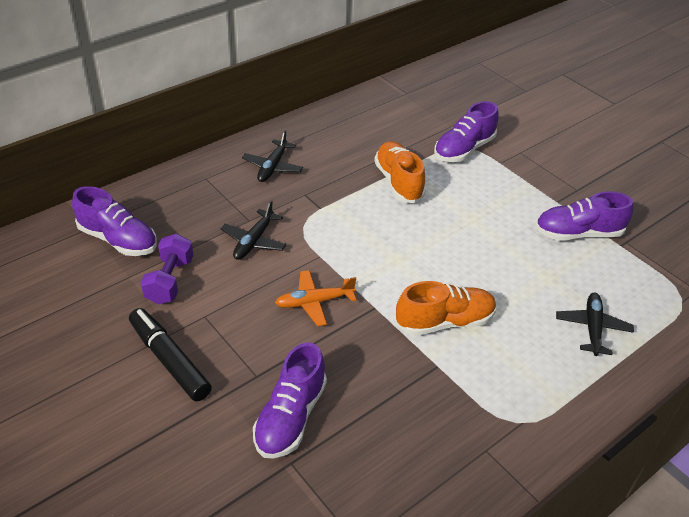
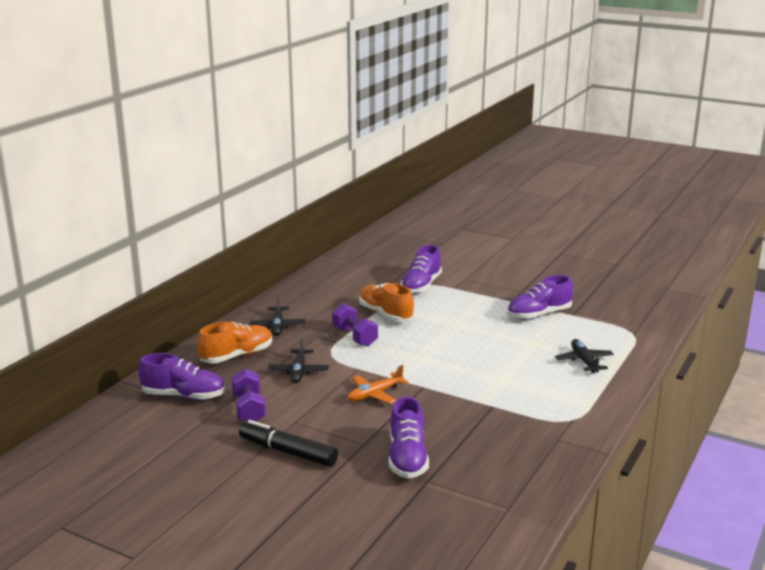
camera: 20 degrees left, 20 degrees down
(344, 206) = (355, 337): none -> purple dumbbell
(444, 322) = (480, 382): orange shoe -> orange shoe (237, 356)

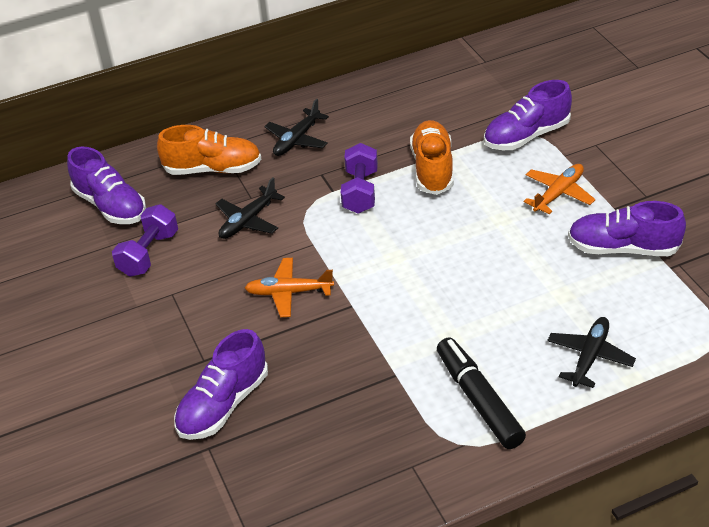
camera: 40 degrees right, 20 degrees up
(288, 452) = (124, 333): black marker -> black marker (478, 400)
(473, 304) = (558, 193): none -> orange plane

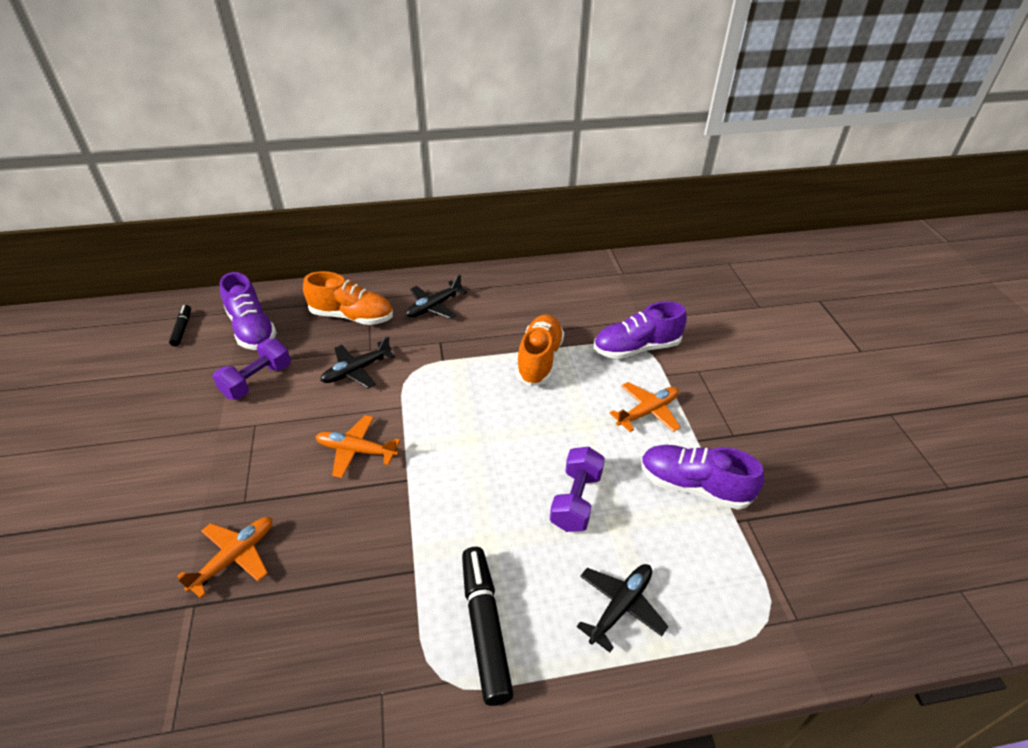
camera: 10 degrees right, 0 degrees up
(33, 222) = (182, 329): none -> black marker
(223, 404) = (235, 557): purple shoe -> orange plane
(360, 191) = (466, 366): purple dumbbell -> purple dumbbell (576, 500)

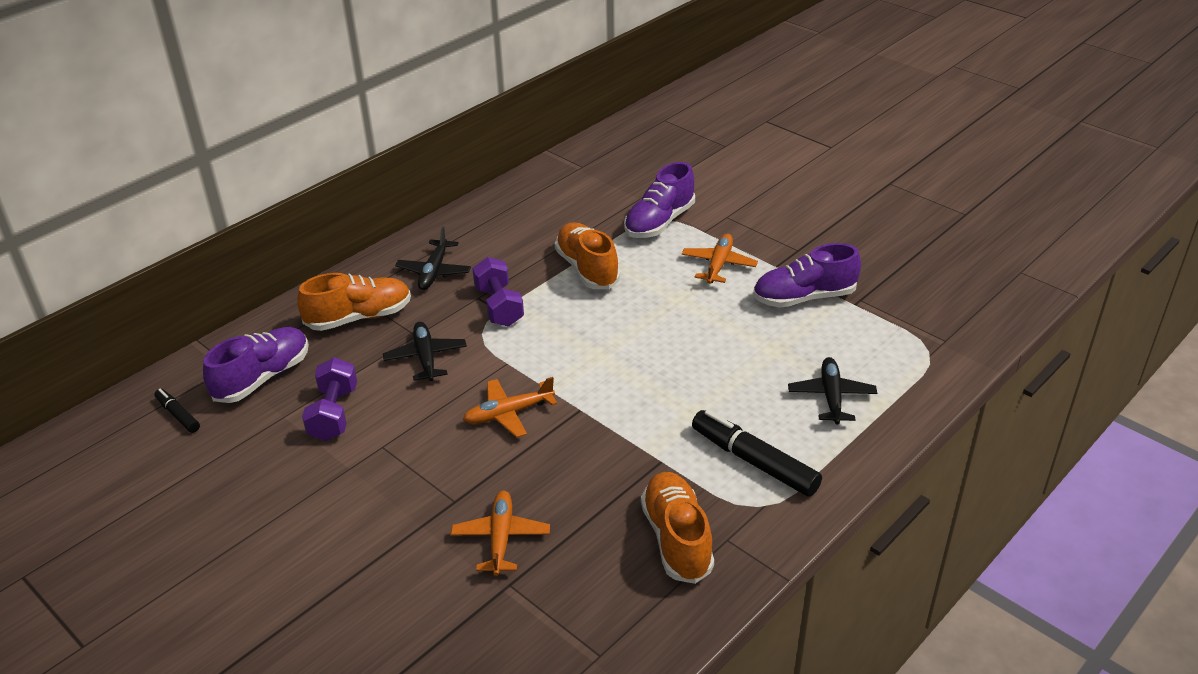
camera: 35 degrees left, 5 degrees down
(252, 329) = (263, 378): purple shoe -> purple shoe turned 75 degrees counterclockwise
(345, 660) = (677, 539): none -> orange shoe
(356, 370) = (426, 357): black plane -> black plane turned 150 degrees clockwise
(576, 500) = (730, 351): purple dumbbell -> purple dumbbell (499, 306)

